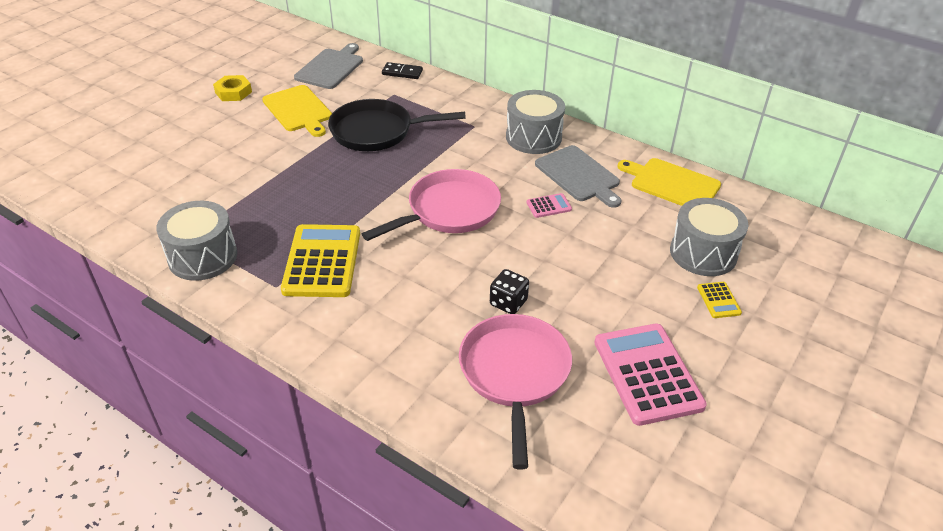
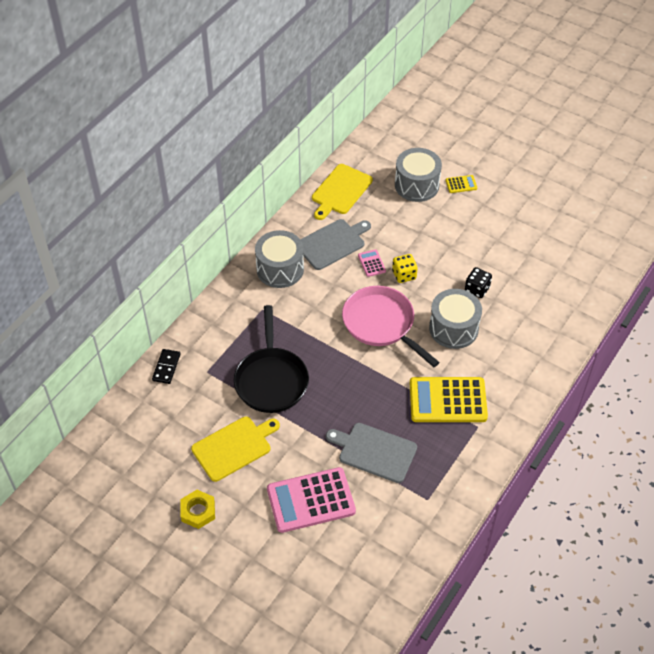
camera: 90 degrees left, 10 degrees up
(203, 257) = (451, 482): grey drum -> grey drum (453, 328)
(331, 67) = (152, 430): grey cutting board -> grey cutting board (374, 451)
(514, 374) = (538, 287): pink pan -> none
(531, 233) = (404, 275): none -> yellow dice
(647, 374) = (527, 225): pink calculator -> pink calculator (311, 500)

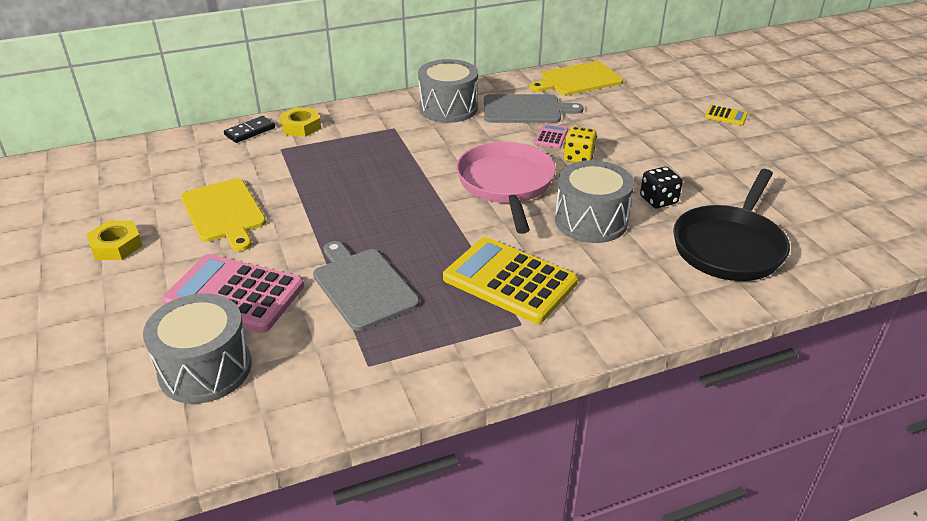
camera: 35 degrees right, 15 degrees down
(197, 343) = (301, 126): none -> yellow nut
(234, 447) = (224, 212): yellow cutting board -> yellow cutting board turned 60 degrees clockwise
(271, 379) = (333, 179): black pan -> black pan (730, 246)
(416, 185) = (670, 101): grey drum -> grey drum (205, 369)

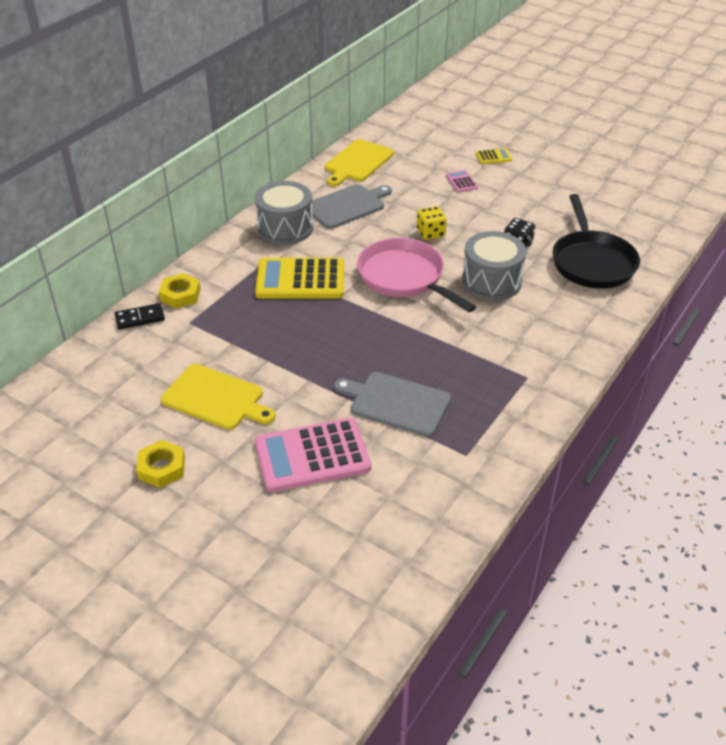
camera: 35 degrees left, 5 degrees up
(205, 369) = (362, 517): grey drum -> none
(250, 131) = (140, 318): black domino -> black domino turned 60 degrees clockwise
(510, 280) = (488, 350): yellow calculator -> yellow calculator (300, 280)
(551, 137) = (392, 223): pink calculator -> pink calculator (461, 182)

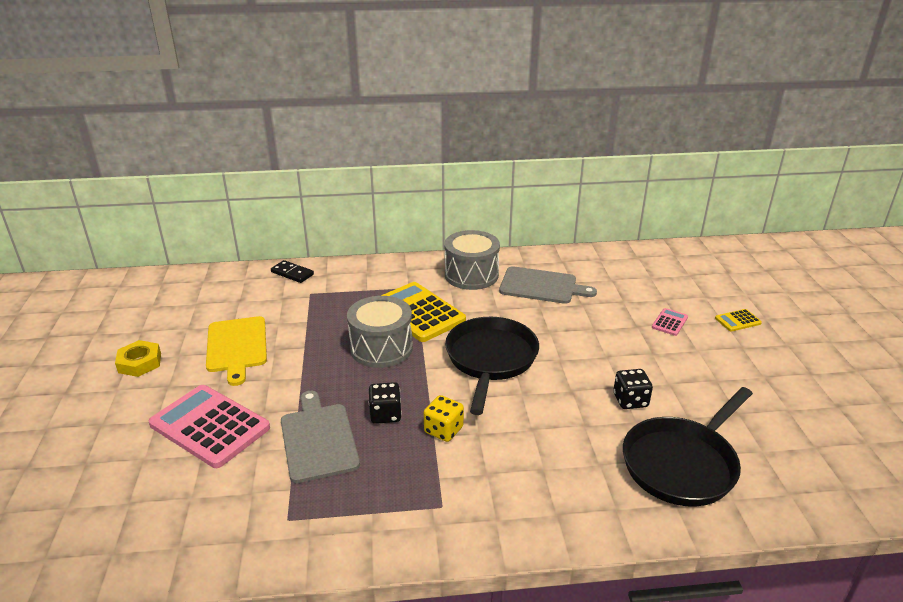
camera: 50 degrees right, 10 degrees down
(180, 295) = (336, 275): yellow nut -> none
(357, 162) = (605, 262): yellow cutting board -> none
(404, 277) = (490, 360): pink pan -> black pan
(407, 357) = (385, 414): none -> black dice
(430, 233) = (571, 343): yellow dice -> yellow dice (443, 430)
(491, 281) = (554, 411): grey drum -> grey drum (381, 348)
(493, 157) = (737, 321): yellow calculator -> yellow calculator turned 120 degrees clockwise

